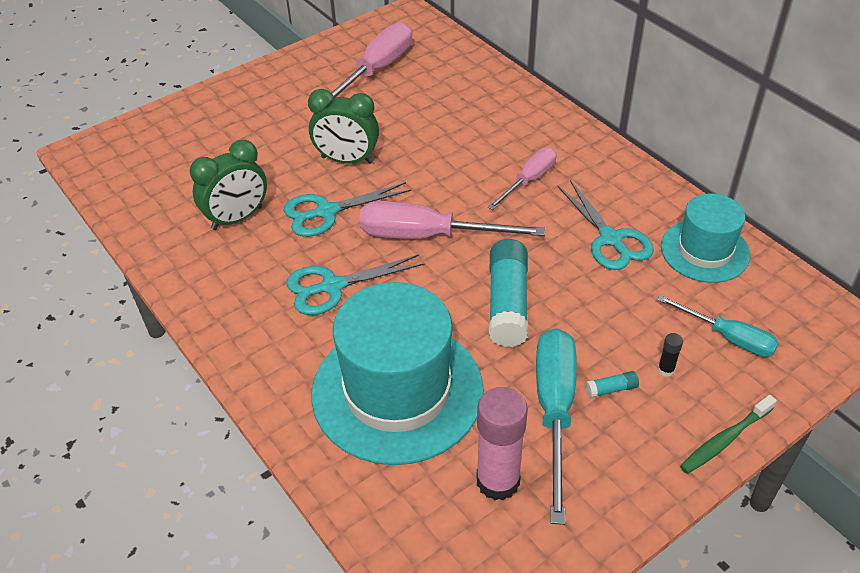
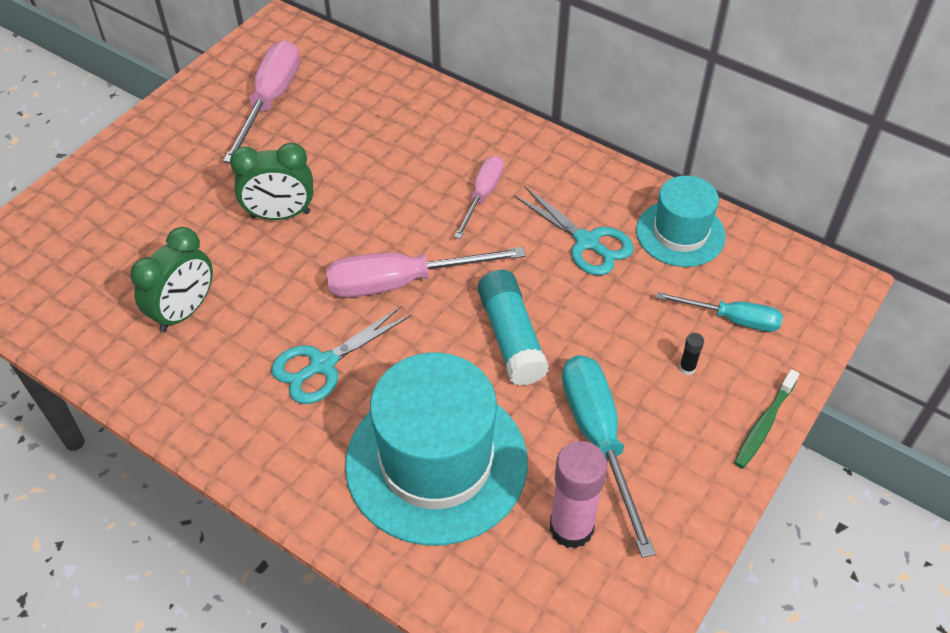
camera: 20 degrees left, 5 degrees up
(326, 212) = (282, 281): turquoise scissors -> none
(611, 389) = (644, 402): turquoise glue stick -> none

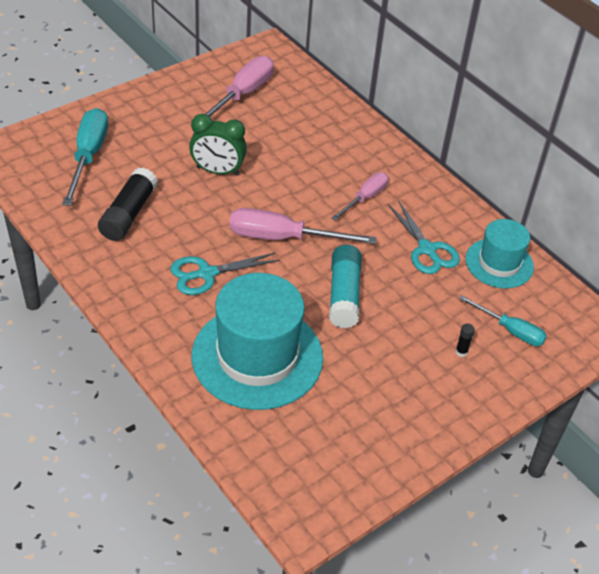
camera: 15 degrees right, 5 degrees down
(184, 311) = (128, 214): green clock -> black glue stick
(571, 528) = (331, 425): pink glue stick -> none
(598, 439) = (376, 377): turquoise screwdriver -> turquoise screwdriver (88, 156)
(764, 424) = (500, 404): green toothbrush -> none

